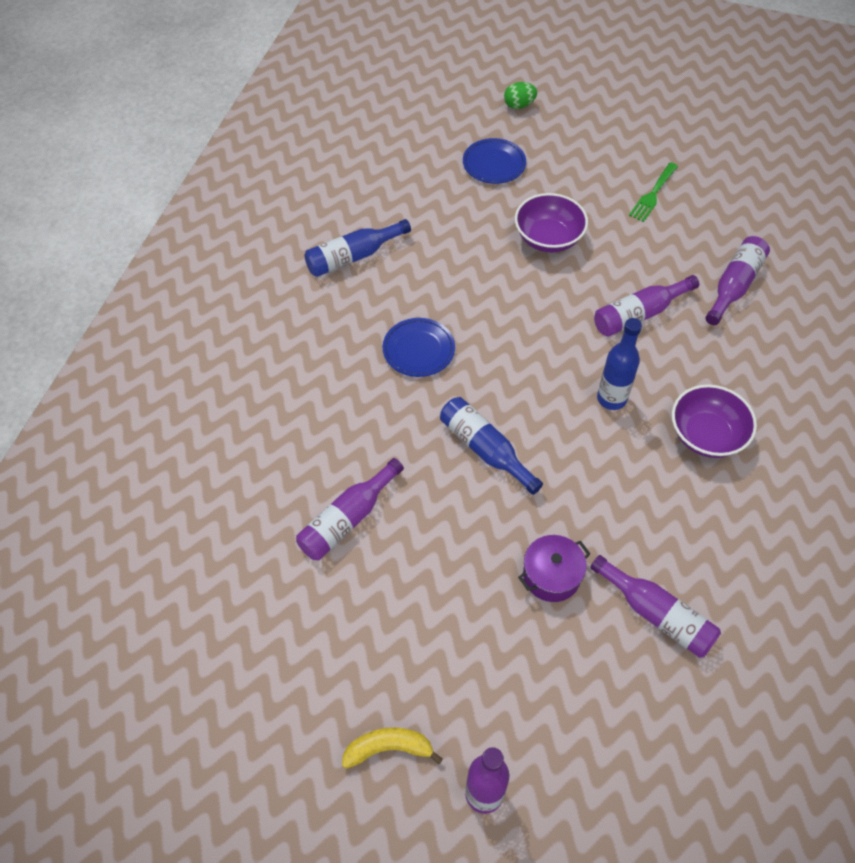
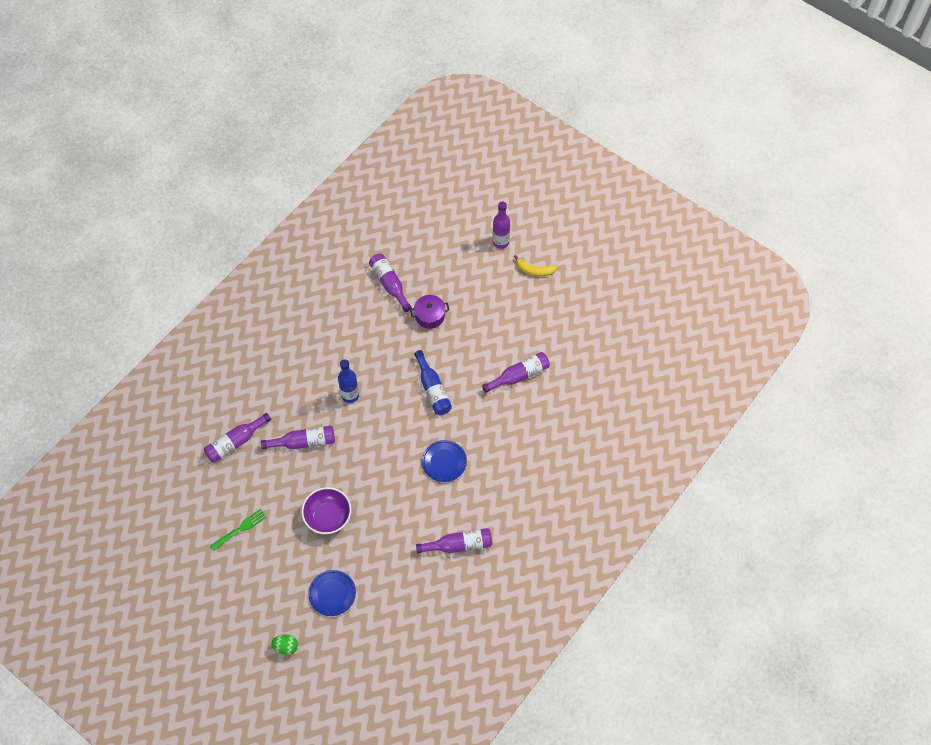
camera: 160 degrees left, 5 degrees up
(353, 257) = (459, 545): blue bottle -> purple bottle
(706, 435) = (312, 358): purple bowl -> none

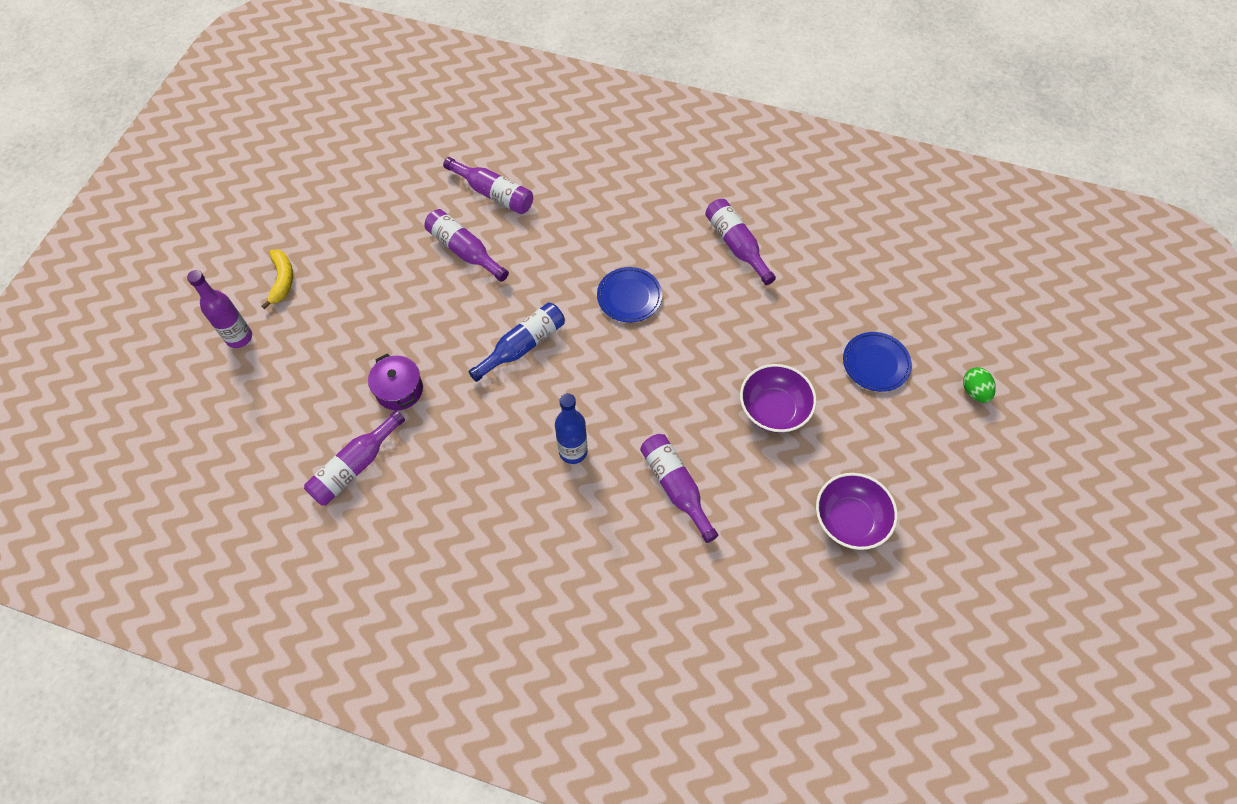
camera: 110 degrees left, 0 degrees up
(235, 442) = (719, 589): purple bottle -> purple bottle (494, 193)
(240, 528) = (849, 520): green fork -> purple bowl

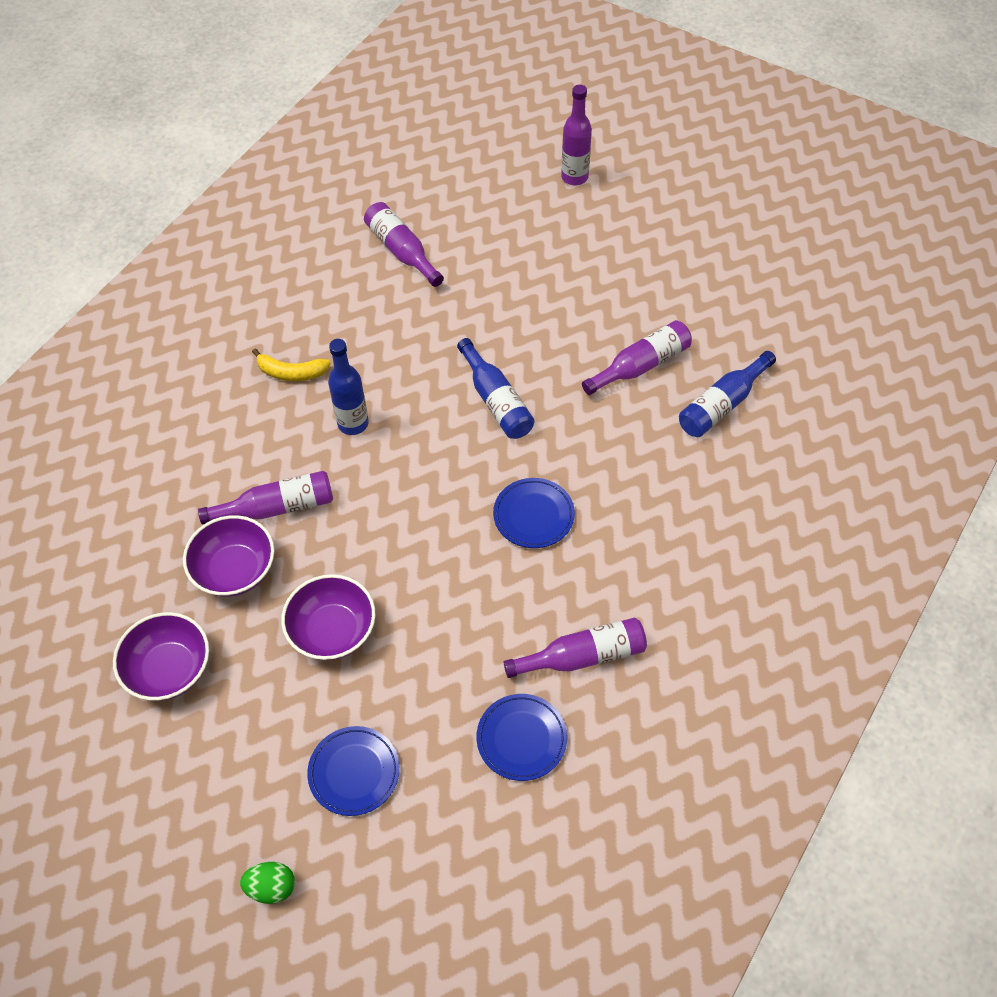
camera: 105 degrees right, 5 degrees down
(282, 280) = (637, 211): yellow banana -> yellow banana (291, 373)
(399, 390) = (475, 291): purple pot -> none
(494, 193) = (722, 405): purple bottle -> blue bottle
(746, 500) = (235, 570): none -> purple bowl
(810, 269) = (521, 739): none -> blue plate

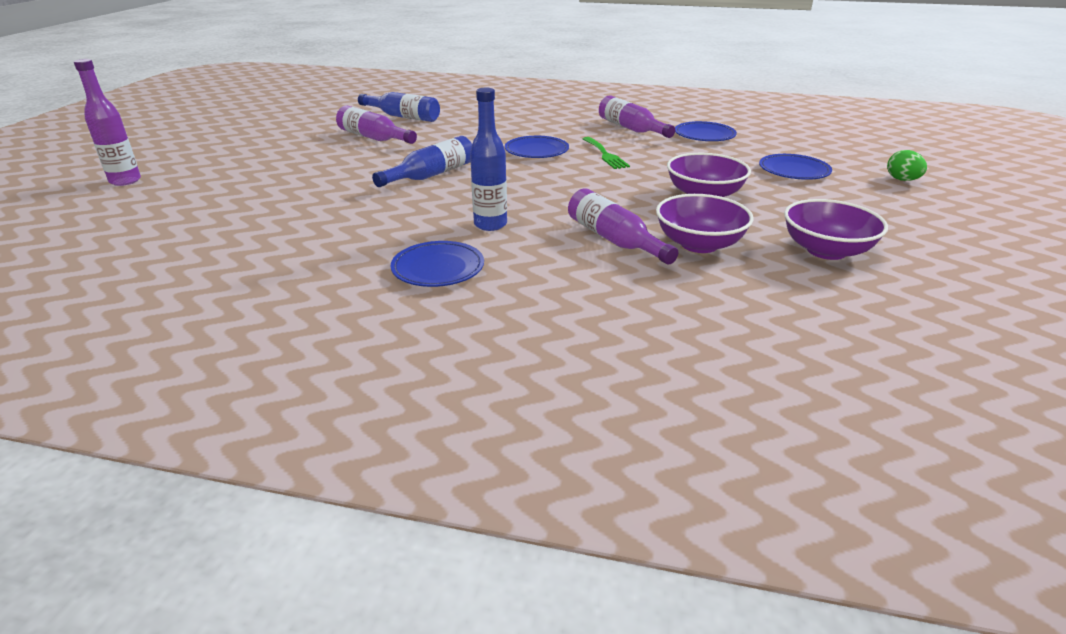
camera: 110 degrees left, 25 degrees down
(291, 373) = (438, 268): yellow banana -> blue plate
(402, 251) = (229, 243): purple bottle -> none
(493, 584) = (605, 154): none -> green fork

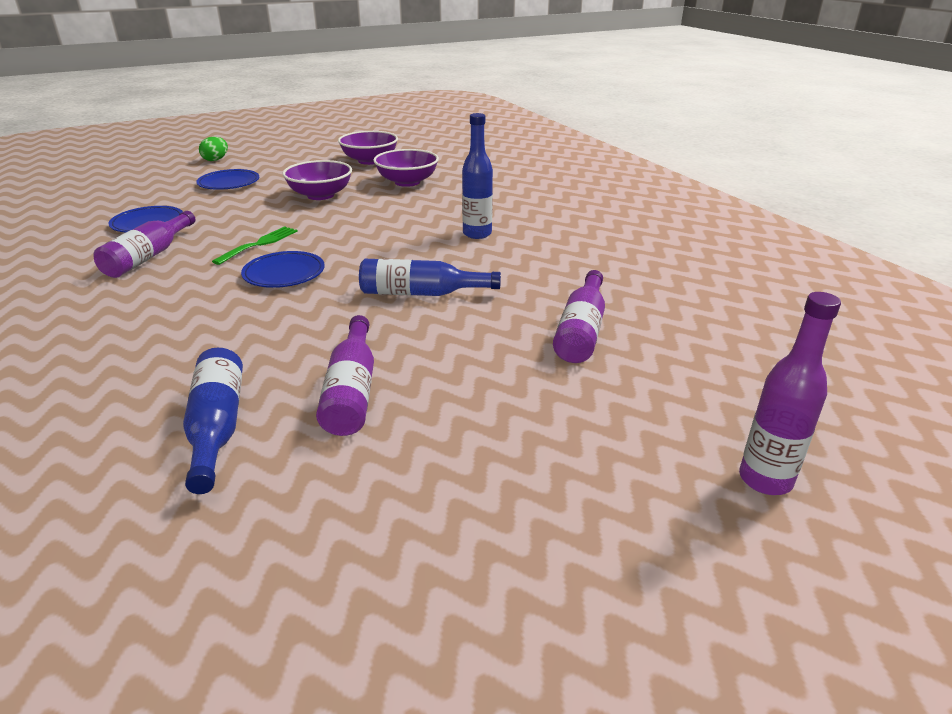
camera: 130 degrees left, 0 degrees up
(438, 268) = (558, 225): blue plate -> none
(614, 240) = (436, 199): purple bottle -> purple bottle (581, 330)

